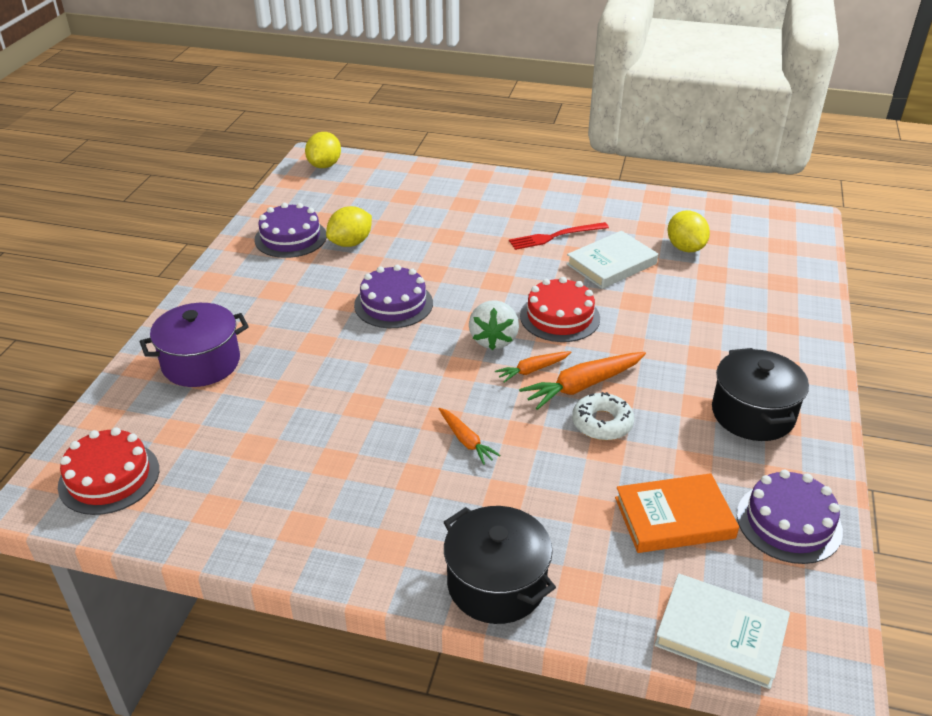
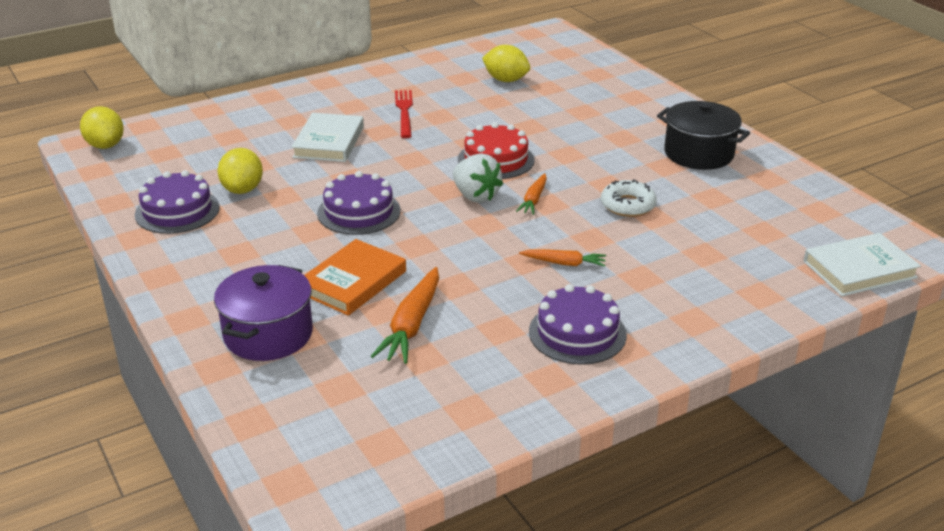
camera: 45 degrees left, 5 degrees down
(109, 477) = (340, 451): red cake -> none
(496, 584) = (718, 324): black pot -> none
(555, 236) = (404, 112): red fork -> red fork turned 150 degrees clockwise
(583, 386) = (580, 191): orange carrot -> orange carrot (412, 325)
(611, 264) = (474, 111): white book -> white book (329, 142)
(674, 518) = (748, 230): orange book -> orange book (352, 282)
(789, 522) = (803, 197): purple cake -> purple cake (577, 333)

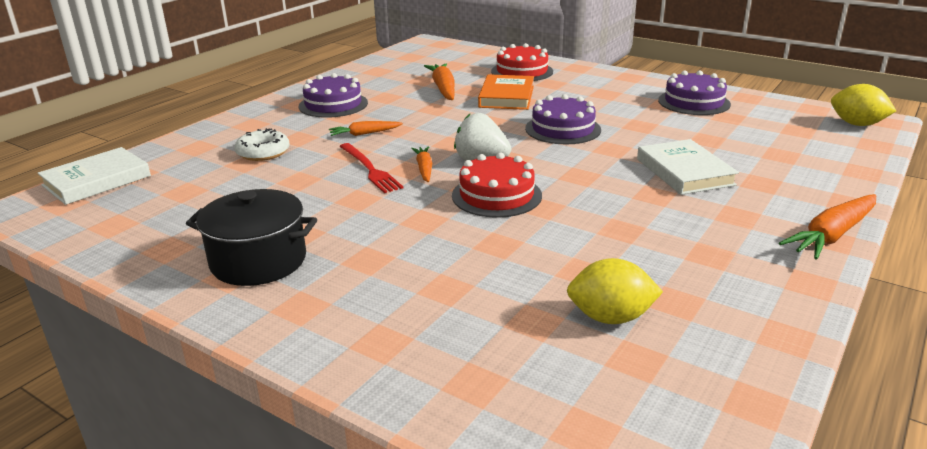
camera: 155 degrees right, 5 degrees down
(243, 189) = (678, 122): yellow lemon -> none
(268, 334) = (522, 71): purple pot -> red cake
(320, 84) = (832, 235): none -> orange carrot
(404, 112) = (668, 224): red fork -> red fork (370, 169)
(627, 205) = (329, 184): white donut -> white donut (263, 152)

